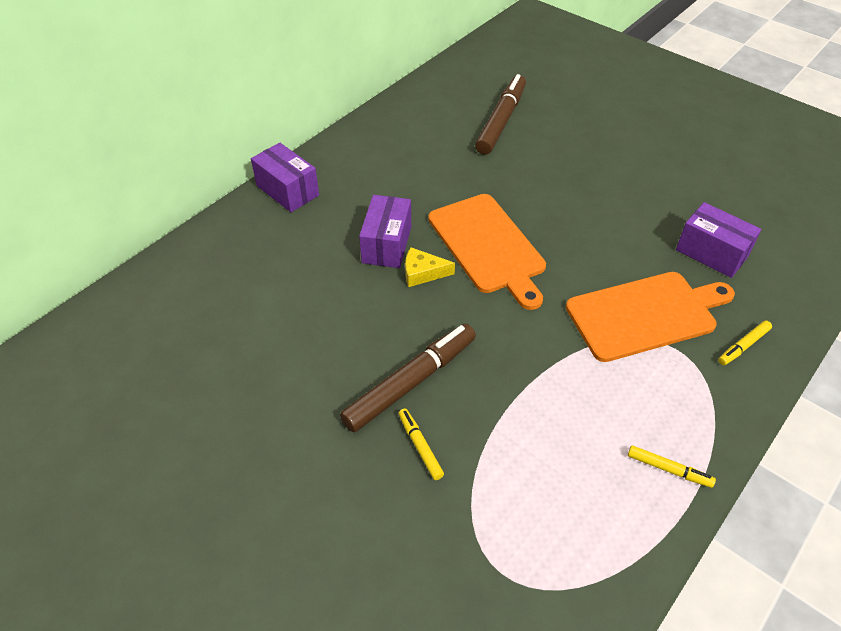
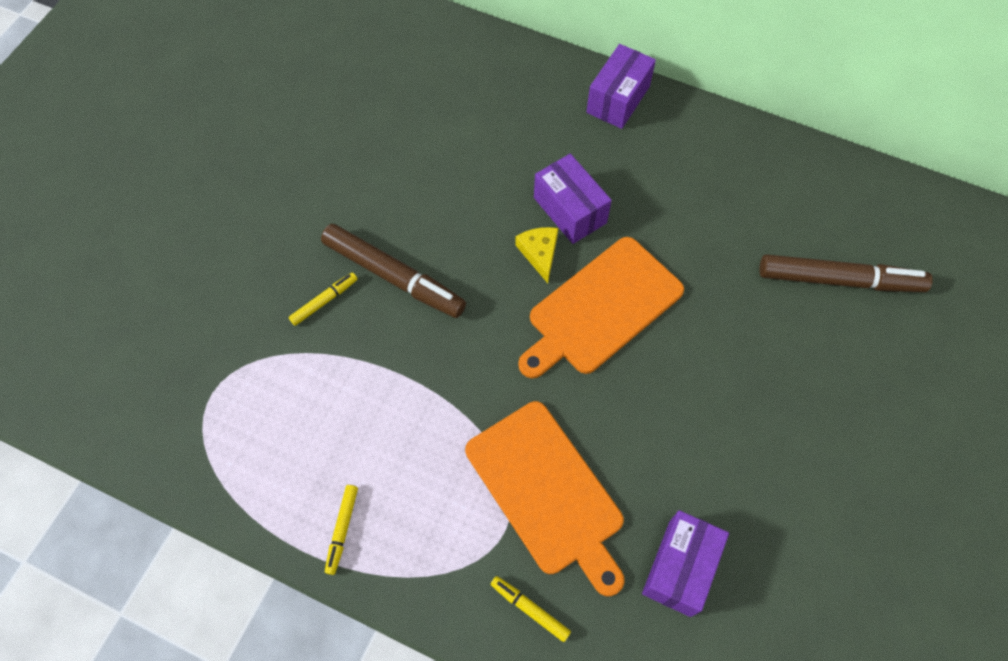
camera: 75 degrees right, 15 degrees up
(387, 244) = (570, 210): purple box -> purple box turned 60 degrees clockwise

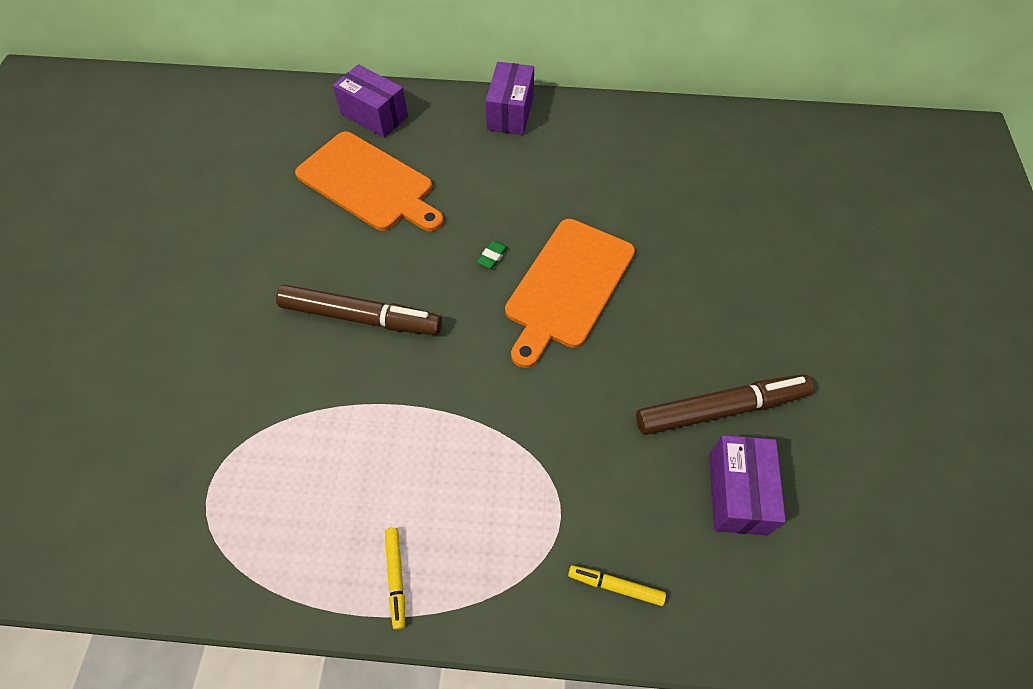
camera: 20 degrees left, 5 degrees down
(324, 301) = (299, 361): yellow marker -> none
(539, 253) = (492, 256): yellow cheese -> green eraser
(547, 492) = (586, 466): orange cutting board -> orange cutting board (369, 183)
(570, 210) = (505, 212): purple box -> purple box (374, 115)
(839, 280) = (758, 202): brown marker -> brown marker (720, 409)

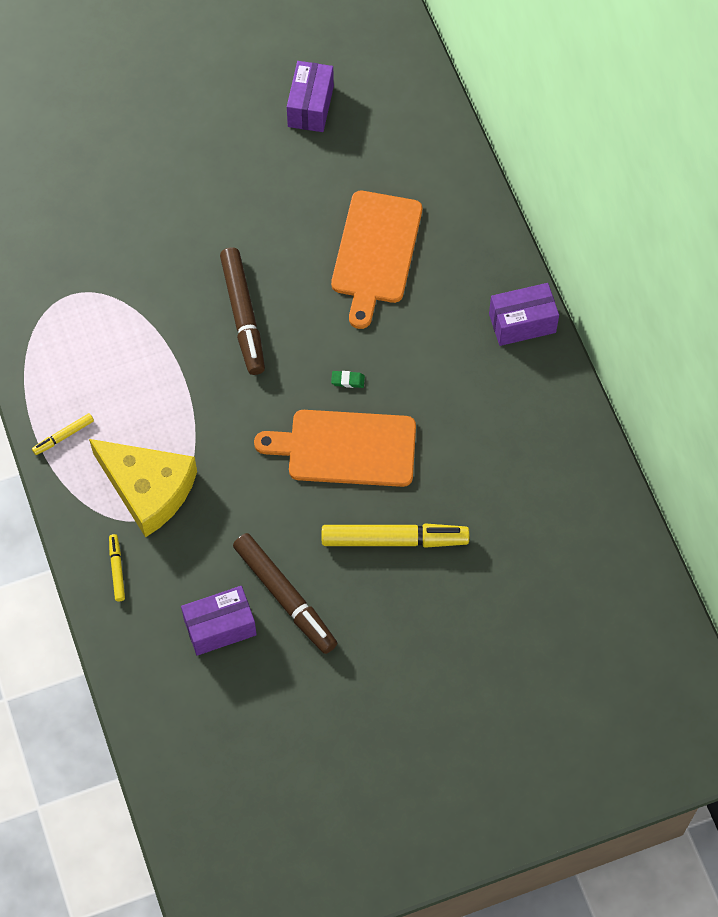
camera: 65 degrees right, 5 degrees up
(374, 115) = (456, 215): purple box -> purple box (310, 106)
(521, 502) = (148, 489): none -> yellow cheese
(689, 285) = (394, 539): none -> yellow marker

